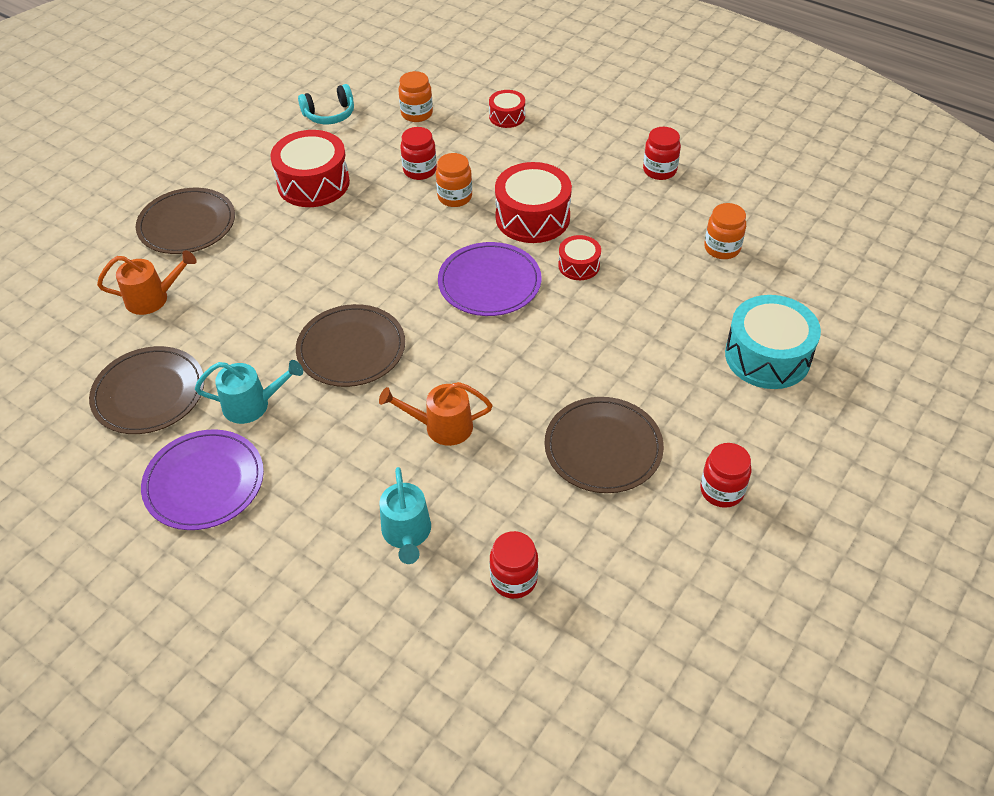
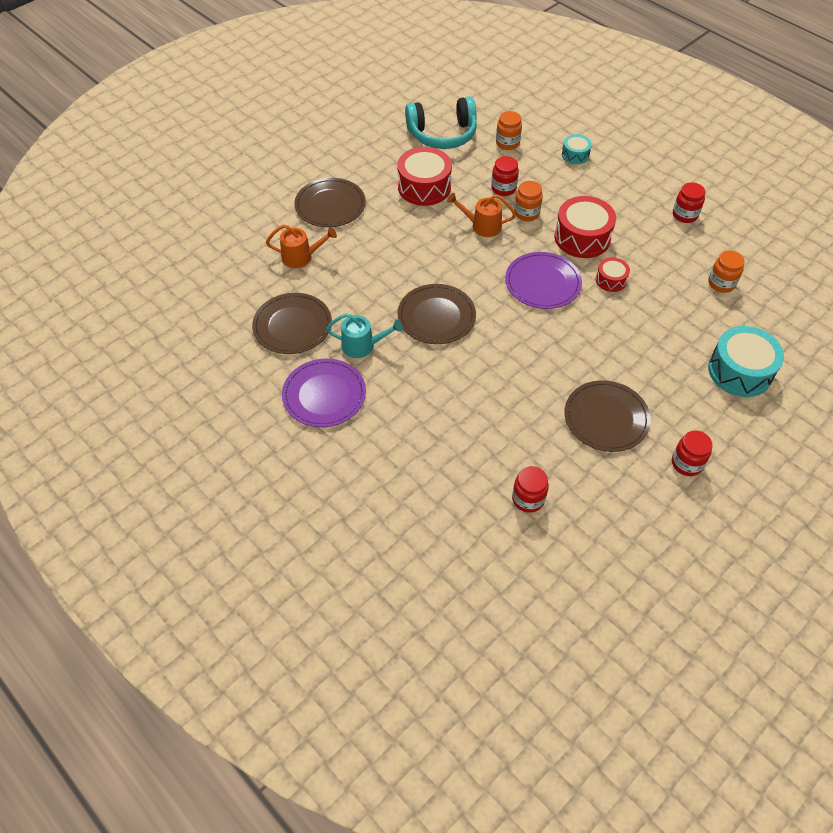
camera: 10 degrees right, 5 degrees up
(329, 114) = (442, 134): turquoise headphones -> turquoise headphones, size x1.75
(407, 534) = (458, 455): turquoise watering can -> none
(441, 427) = (492, 383): orange watering can -> orange watering can (482, 226)
(507, 116) = (575, 155): red drum -> turquoise drum

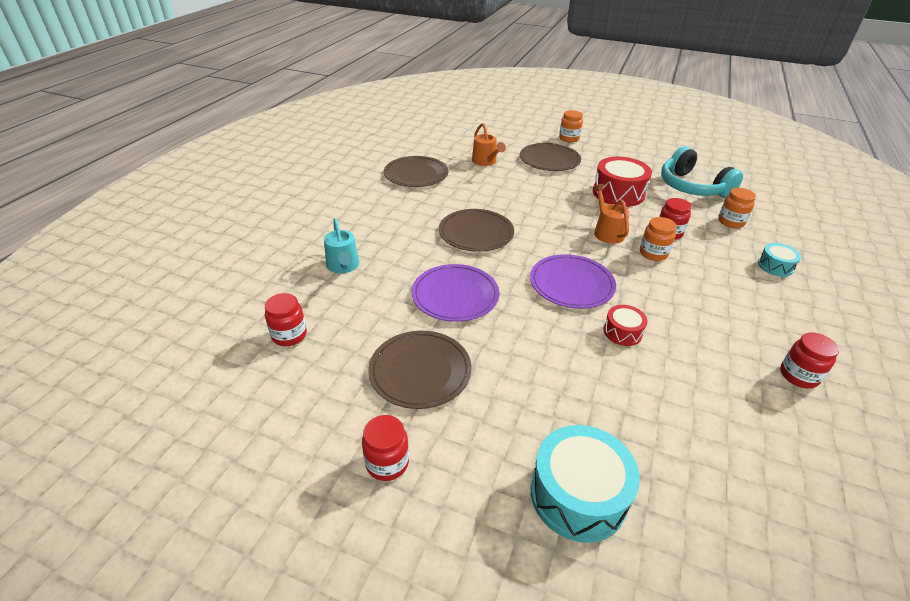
camera: 65 degrees right, 15 degrees down
(324, 395) = (357, 202): purple plate -> purple plate (455, 295)
(363, 346) = (417, 206): turquoise watering can -> turquoise watering can (343, 266)
(582, 237) = (662, 297): red drum -> none
(721, 283) = (719, 440): orange jar -> orange jar (569, 138)

